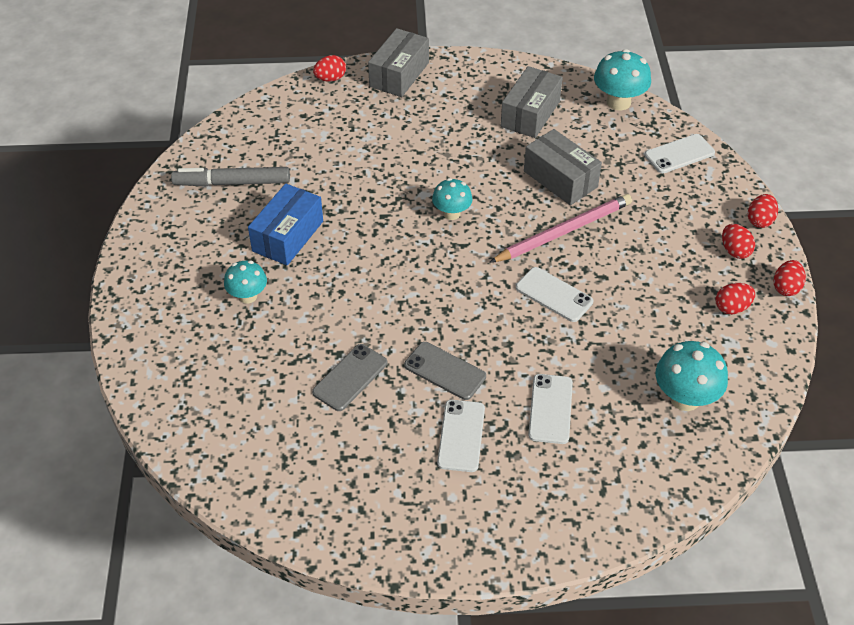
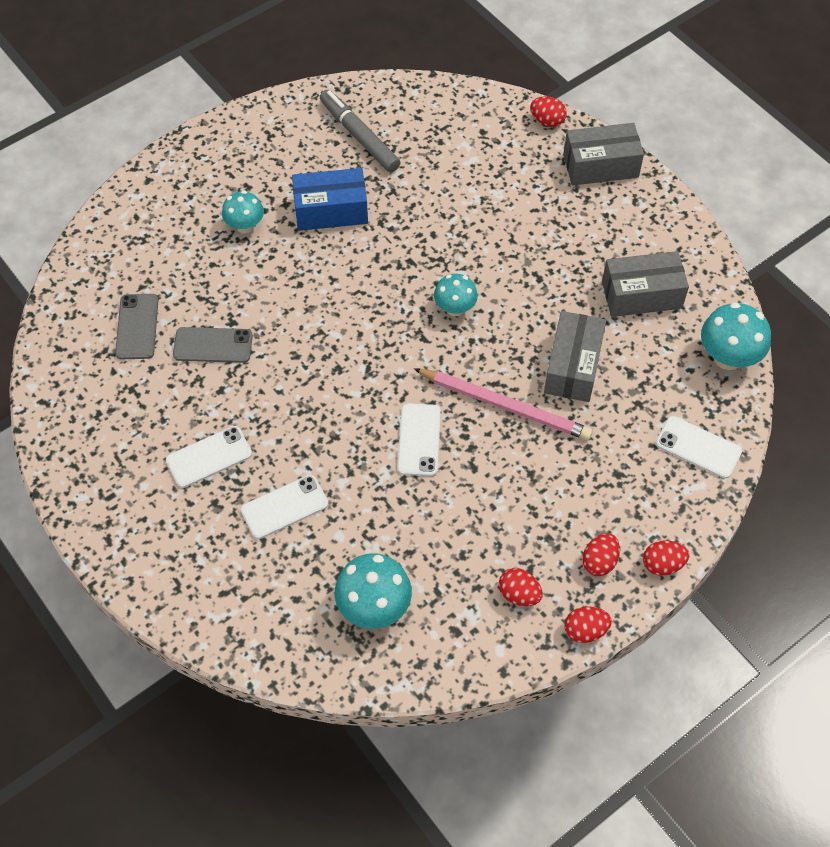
camera: 55 degrees right, 10 degrees up
(445, 371) = (269, 407): grey phone -> grey phone (137, 327)

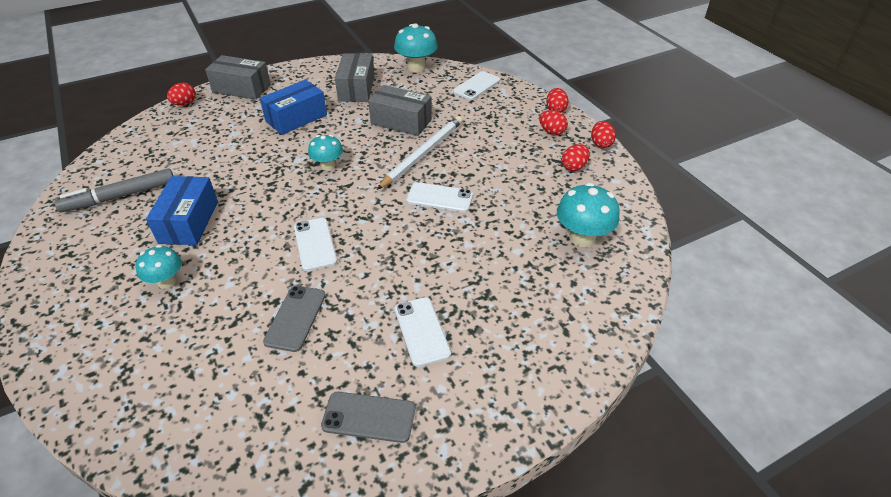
camera: 80 degrees left, 15 degrees down
(137, 327) = (242, 382): grey phone -> grey phone (369, 417)
(284, 507) = (485, 282): white phone -> white phone (315, 244)
(505, 406) = (423, 154): pink pencil -> white pencil
(548, 246) = (296, 118): none -> blue box
(600, 165) = (241, 88): grey box -> grey box turned 75 degrees counterclockwise

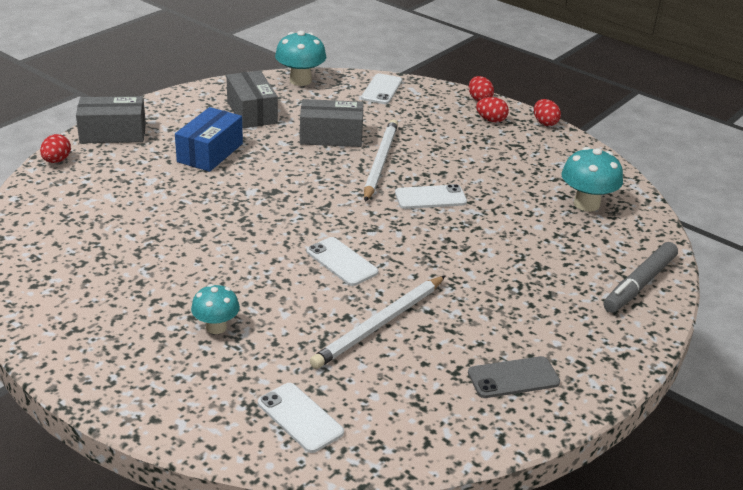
camera: 25 degrees left, 10 degrees down
(120, 196) = (77, 265): grey marker -> grey marker (639, 284)
(189, 222) = (185, 272): blue box -> none
(295, 318) = (379, 324): grey phone -> white pencil
(328, 166) = (290, 191): turquoise mushroom -> none
(421, 331) = (505, 306): white phone -> white phone (300, 418)
(574, 167) = (535, 147): red egg -> none

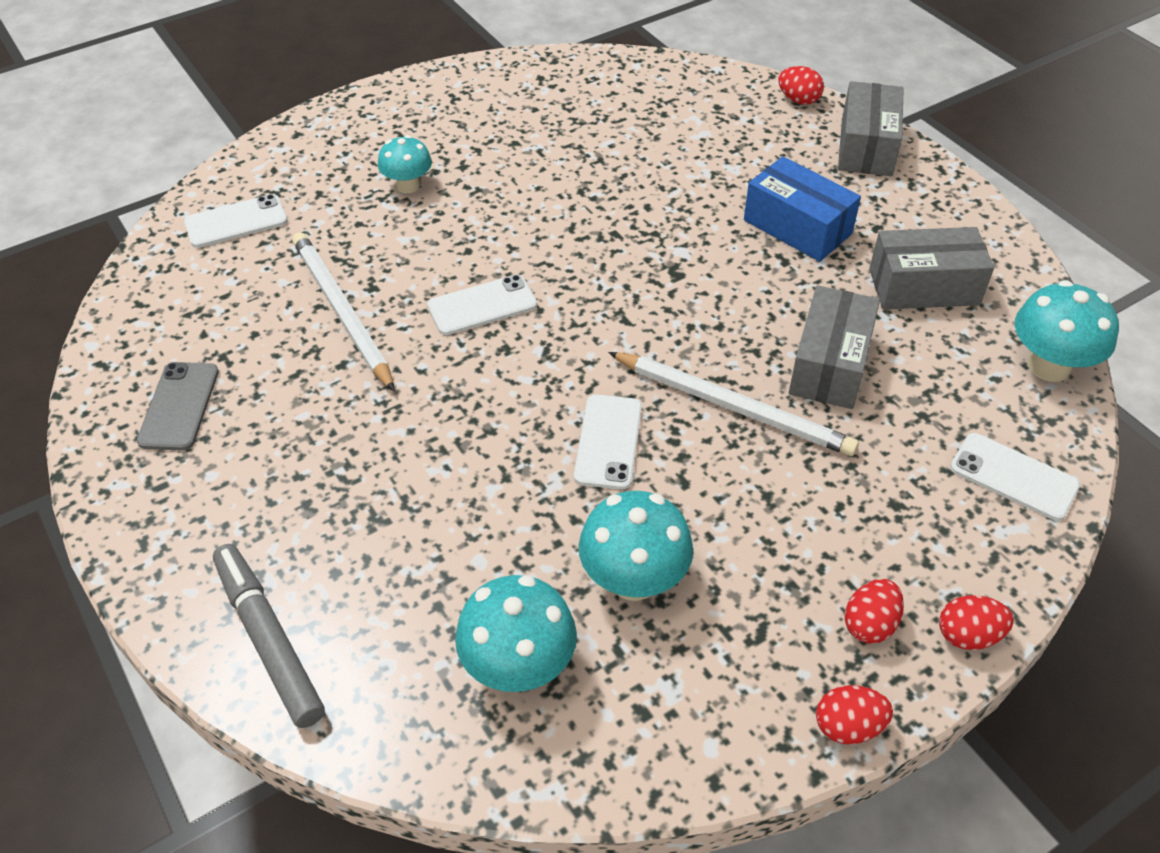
camera: 110 degrees right, 15 degrees up
(514, 179) = (633, 580): none -> turquoise mushroom

